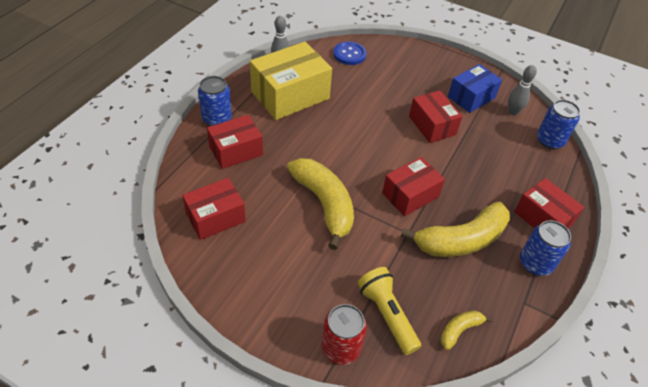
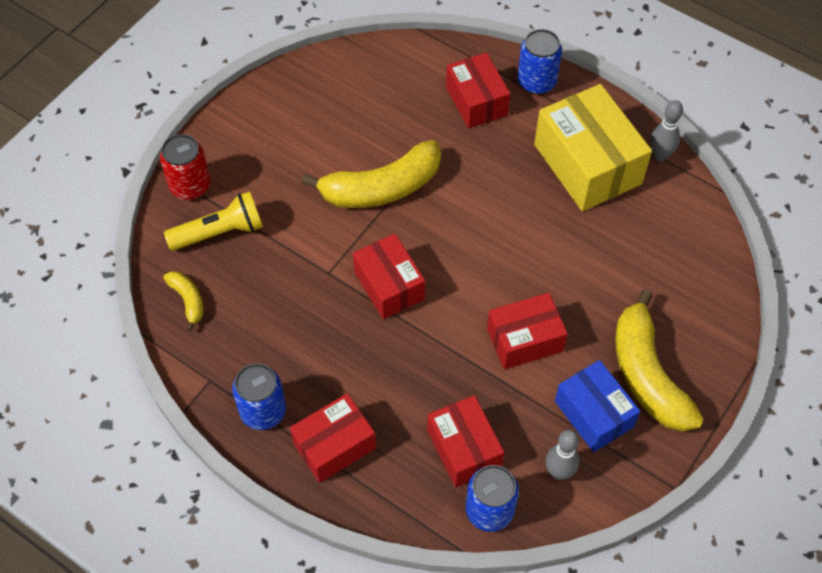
camera: 100 degrees right, 10 degrees up
(215, 217) = (371, 82): red box -> red box (464, 449)
(349, 54) = (693, 250): blue button -> none
(461, 240) = (309, 331): yellow banana -> yellow banana (647, 375)

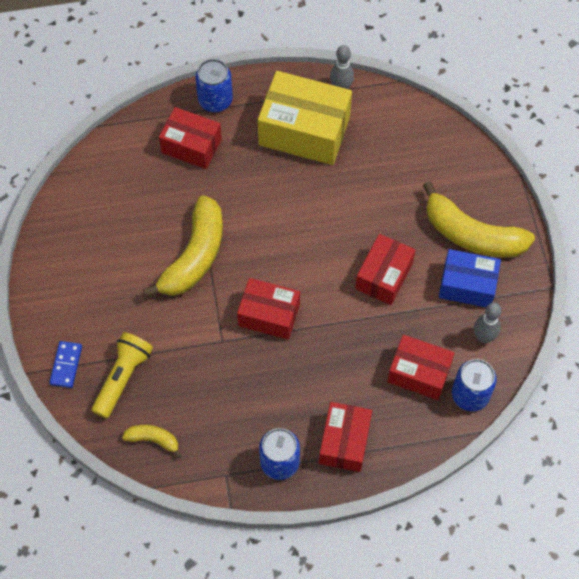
camera: 45 degrees left, 5 degrees up
(190, 185) = (66, 365): red can -> blue domino

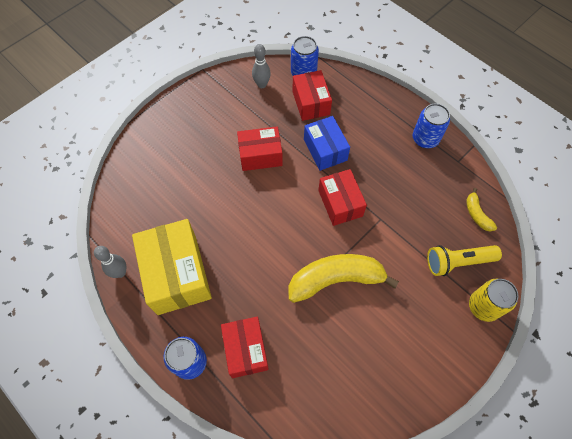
camera: 125 degrees left, 0 degrees up
(66, 365) = (483, 306): blue domino -> yellow can
(344, 442) = (384, 115): red box -> none
(467, 285) = (233, 109): blue box -> blue box (325, 150)
(472, 235) = (194, 125): yellow banana -> none

